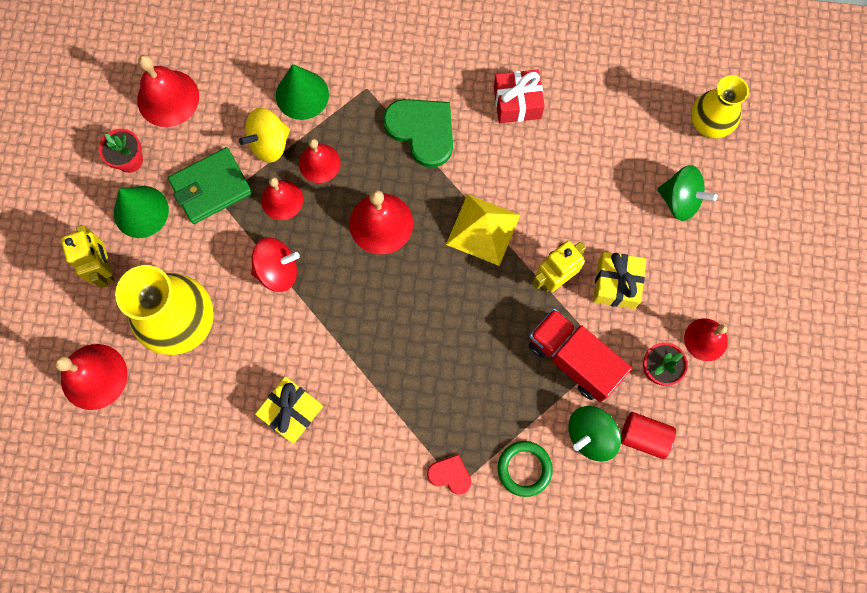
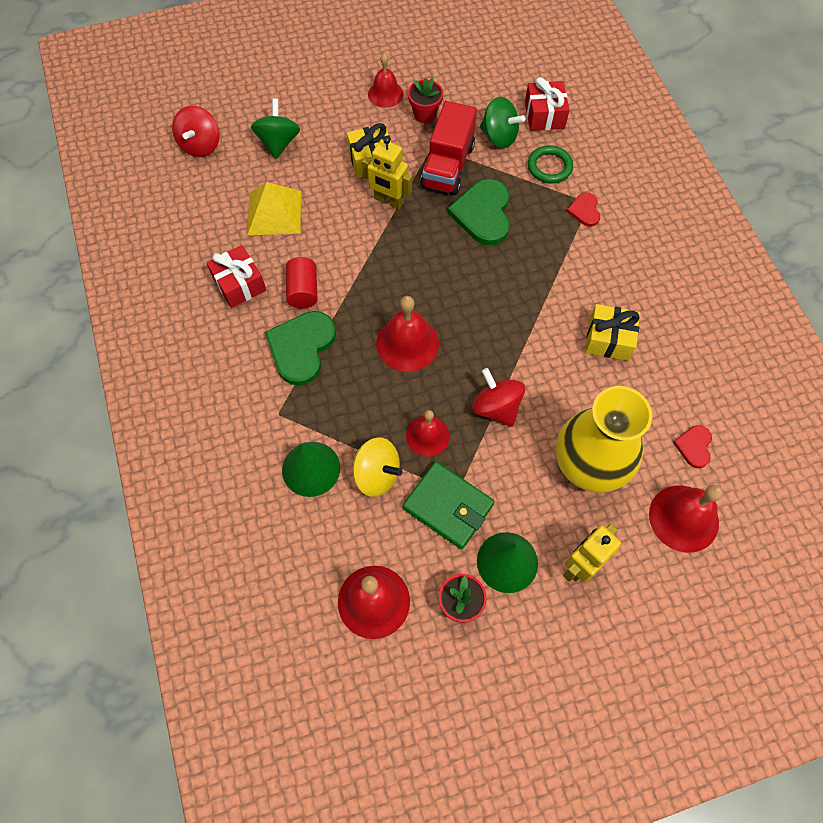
camera: 115 degrees left, 10 degrees down
(148, 426) = (694, 446): none -> red heart
(319, 163) = (375, 420): red bell -> none
(483, 229) = (372, 265): yellow pyramid -> yellow pyramid (274, 212)
(495, 365) = (483, 214): none -> green heart
(600, 504) = (544, 115): none -> red gift
(644, 436) = (480, 106): red cylinder -> red cylinder (303, 291)
(708, 124) = (201, 145): yellow vase -> red spinning top

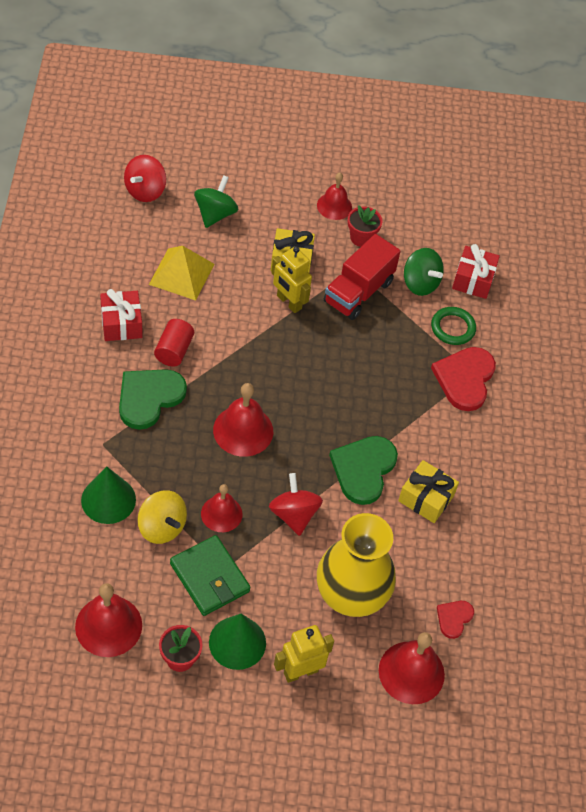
camera: 15 degrees right, 10 degrees down
(483, 214) = (369, 346): green heart -> green heart (363, 469)
(584, 210) = (465, 379): red heart -> red heart, size x1.92

